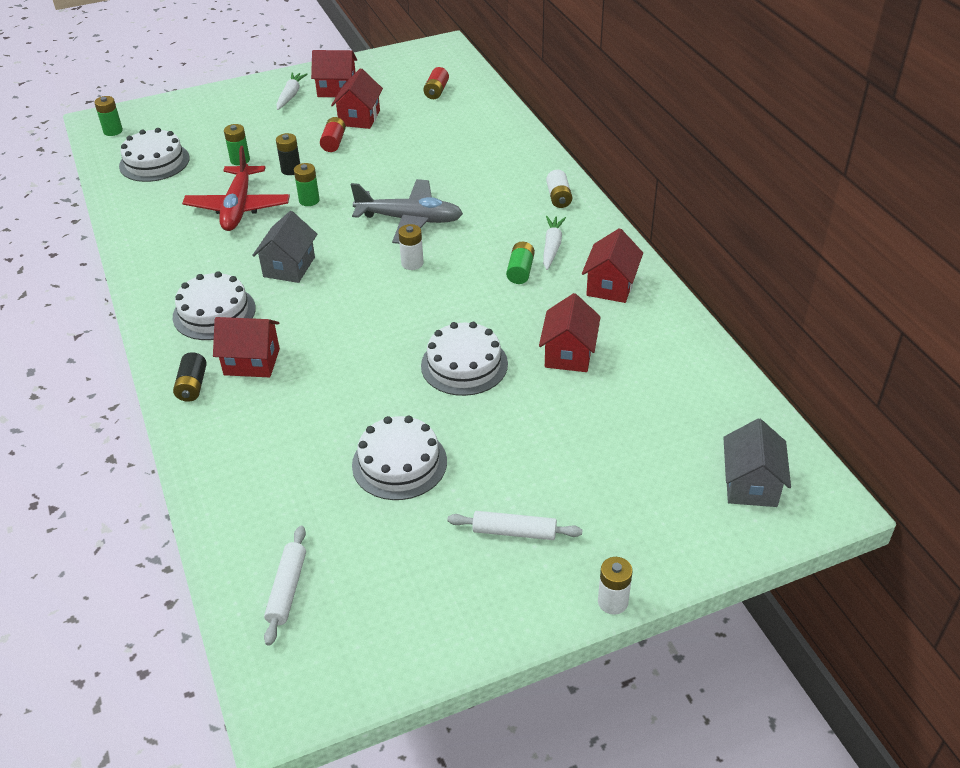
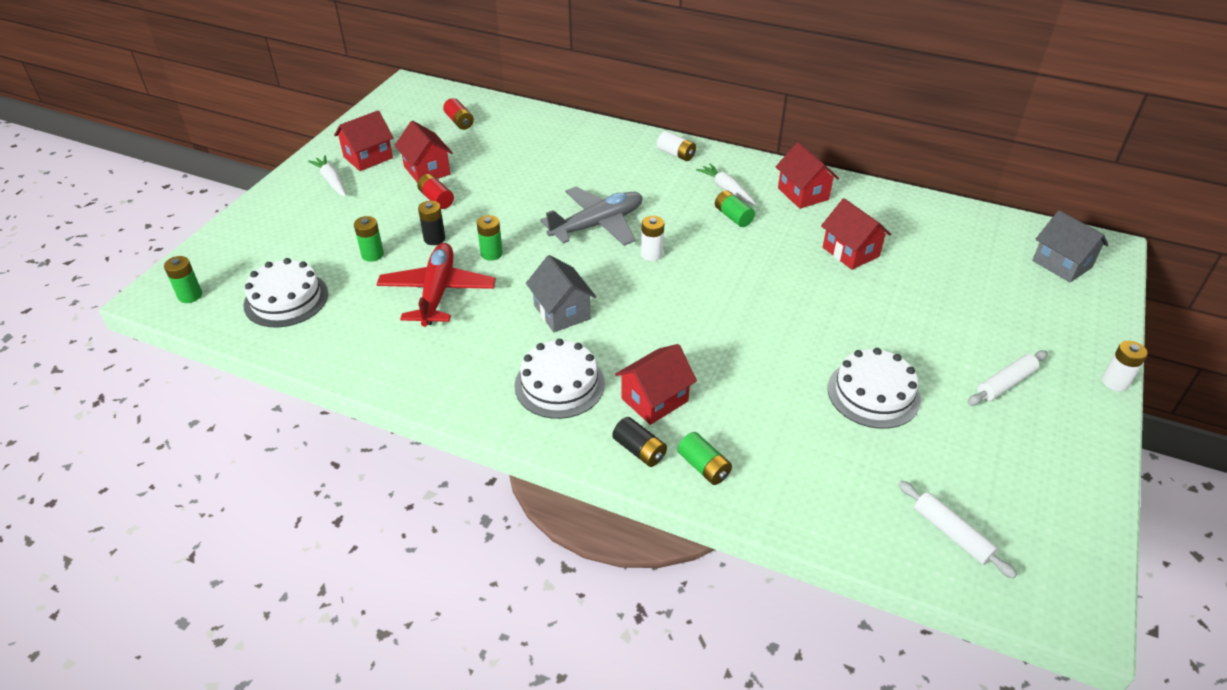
camera: 45 degrees left, 0 degrees up
(211, 424) = (703, 467): none -> green battery
(238, 207) = (437, 292): red plane -> red plane turned 135 degrees counterclockwise
(464, 365) = (802, 300): white cake -> none

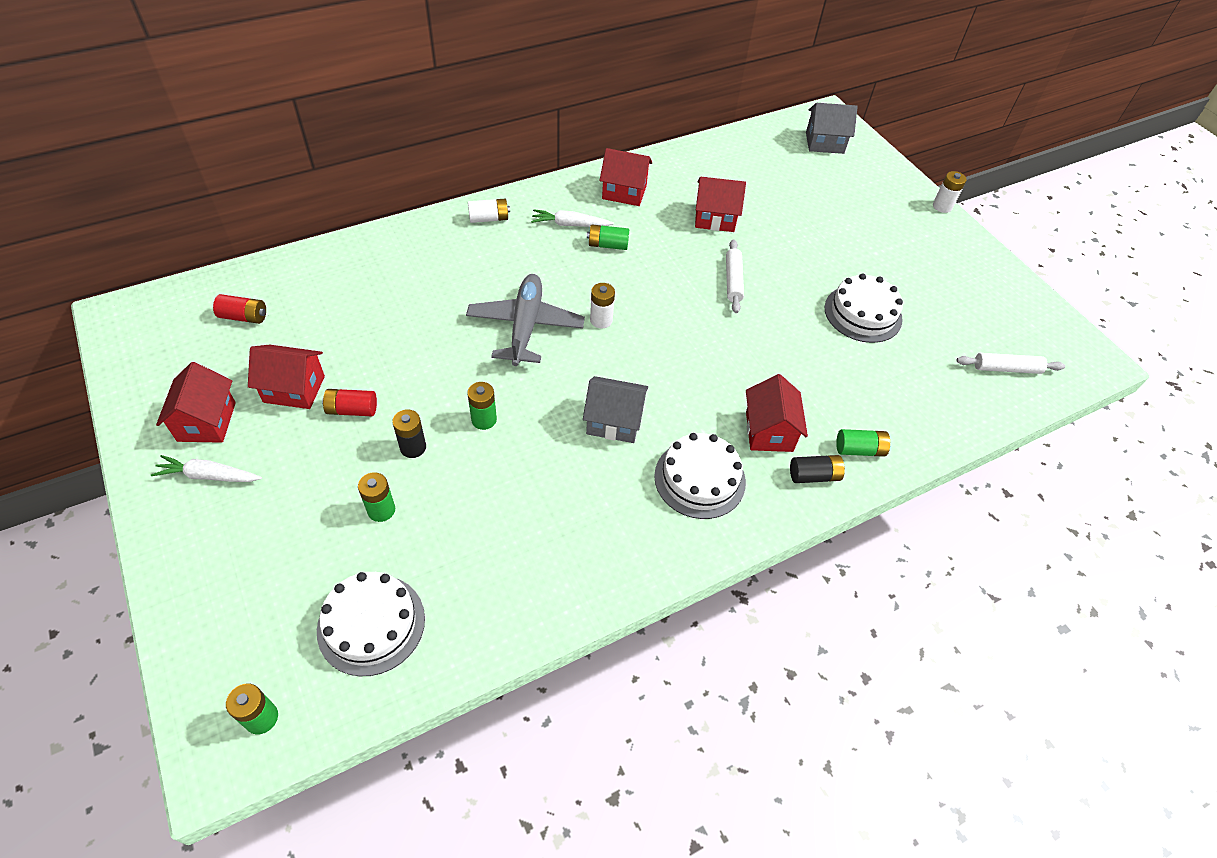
camera: 55 degrees left, 10 degrees up
(437, 292) = (496, 491): red plane -> none
(1005, 383) = (905, 249): white rolling pin -> white rolling pin (733, 281)

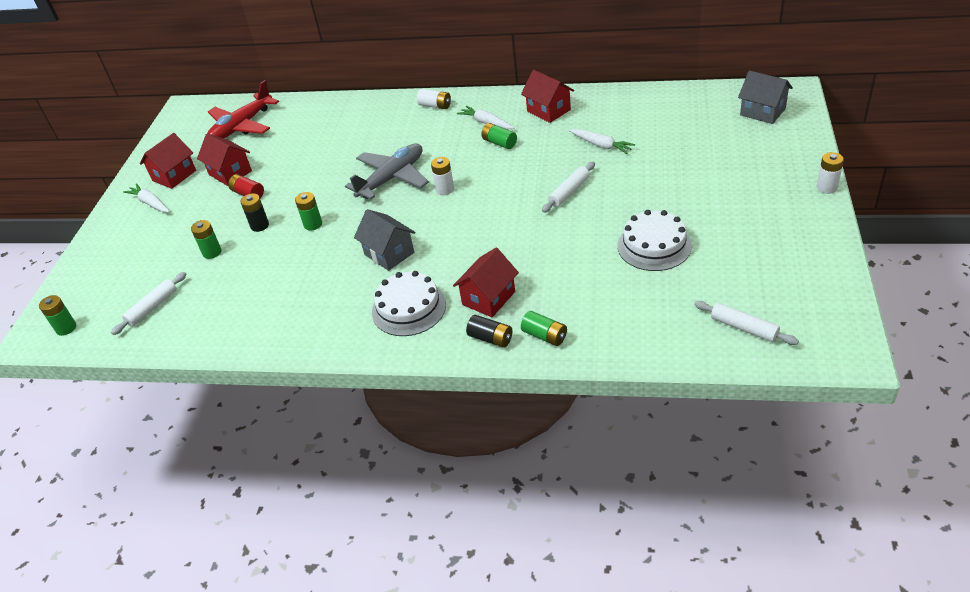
camera: 45 degrees right, 10 degrees down
(244, 317) = (242, 126): red battery -> red plane
(371, 624) = (152, 307): white cake -> white rolling pin
(715, 218) = (601, 145): red house -> white carrot

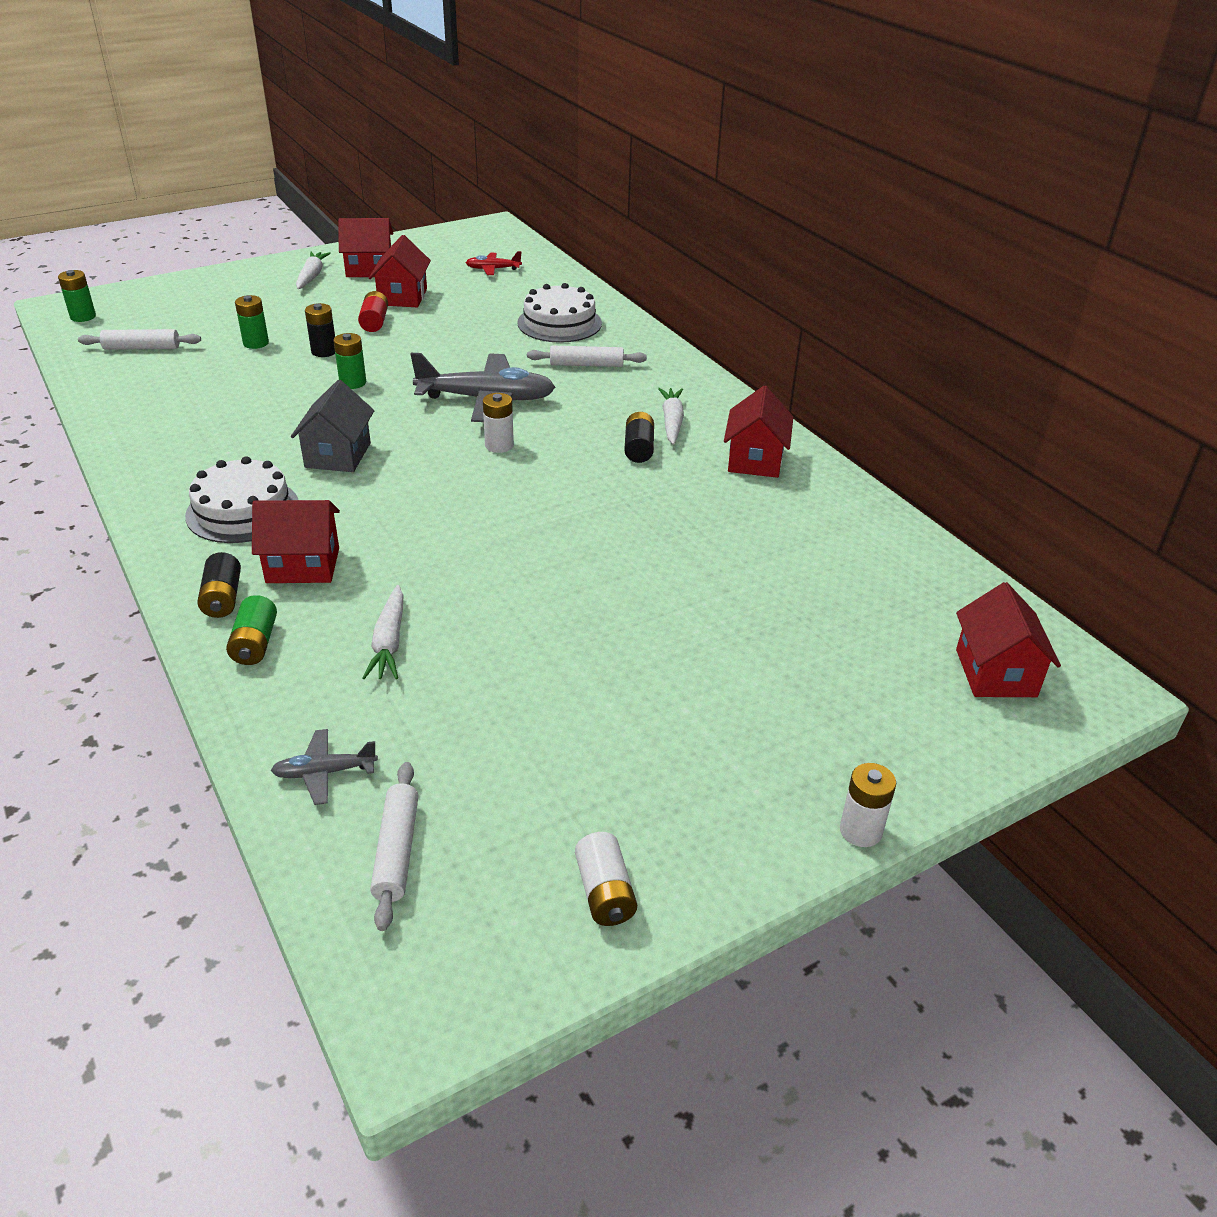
camera: 45 degrees right, 5 degrees down
(242, 126) = (493, 269): red plane -> red plane, size x0.48
(435, 106) = (667, 371): white battery -> white battery (605, 892)
(499, 143) = (639, 448): green battery -> black battery
(569, 192) = (585, 548): white rolling pin -> white rolling pin (586, 365)
(601, 145) = (722, 536): white carrot -> white carrot (389, 642)
(654, 246) = (528, 676): white cake -> white cake (559, 323)
(671, 337) = (324, 772): none -> grey plane
(762, 112) = (995, 673): grey house -> red house

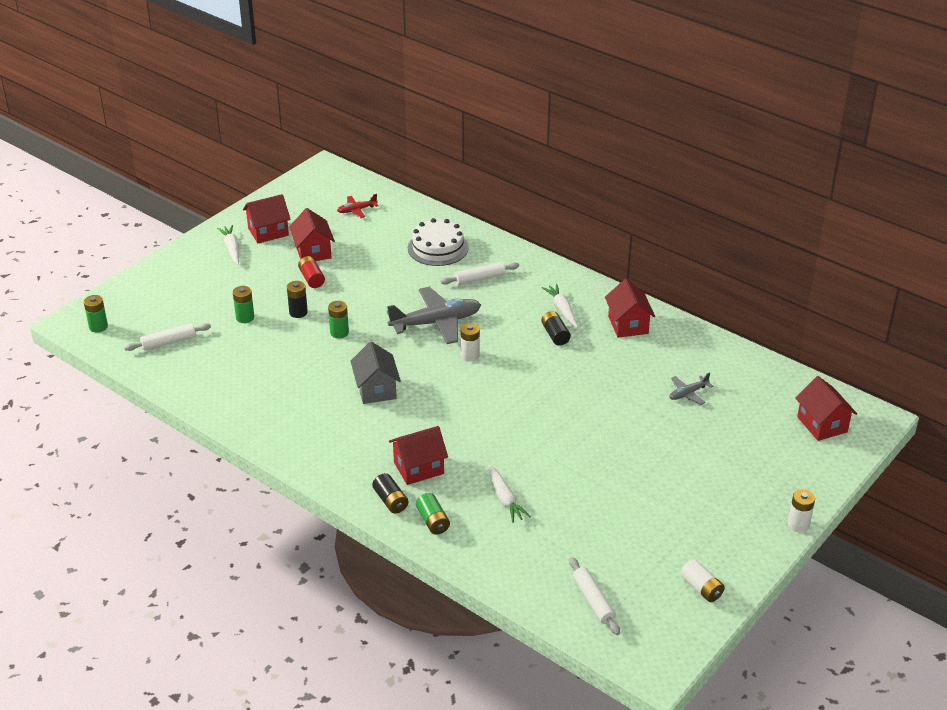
camera: 20 degrees left, 0 degrees up
(243, 510) = (351, 443): white cake -> none
(324, 772) = (528, 576): grey plane -> grey plane (688, 393)

